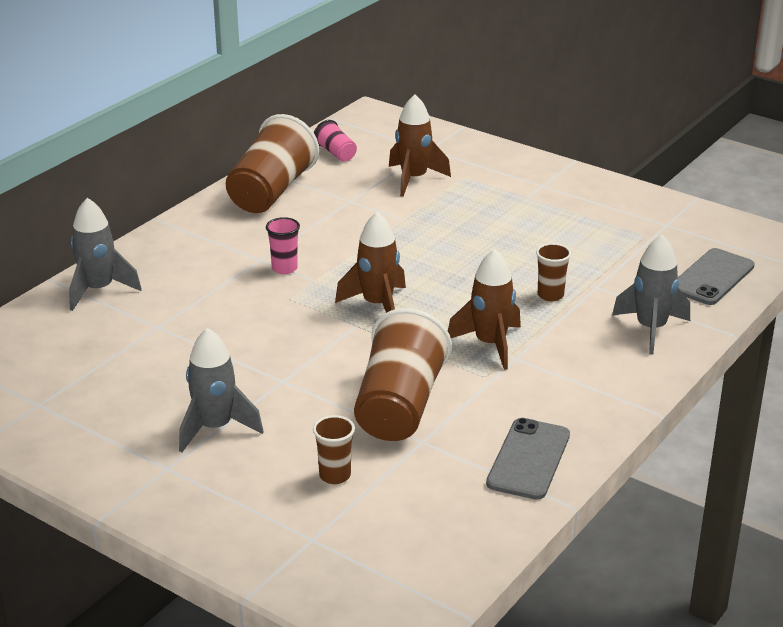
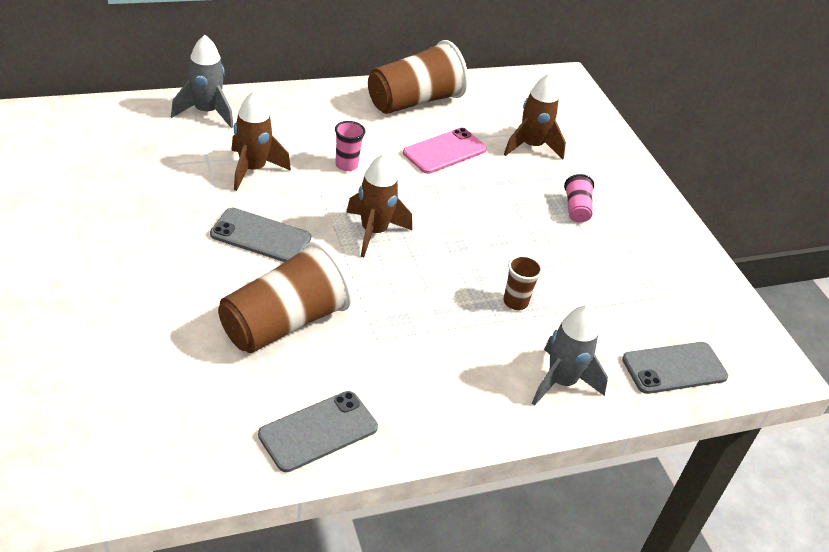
camera: 30 degrees right, 10 degrees up
(215, 428) = (142, 259): grey rocket -> none
(290, 357) = (260, 236): none -> grey phone
(335, 475) = (168, 349): brown cup -> none
(336, 153) = (499, 96): pink cup -> pink cup (576, 209)
(350, 217) = (444, 151): none -> pink phone
(490, 344) = (415, 315): brown rocket -> brown rocket (253, 169)

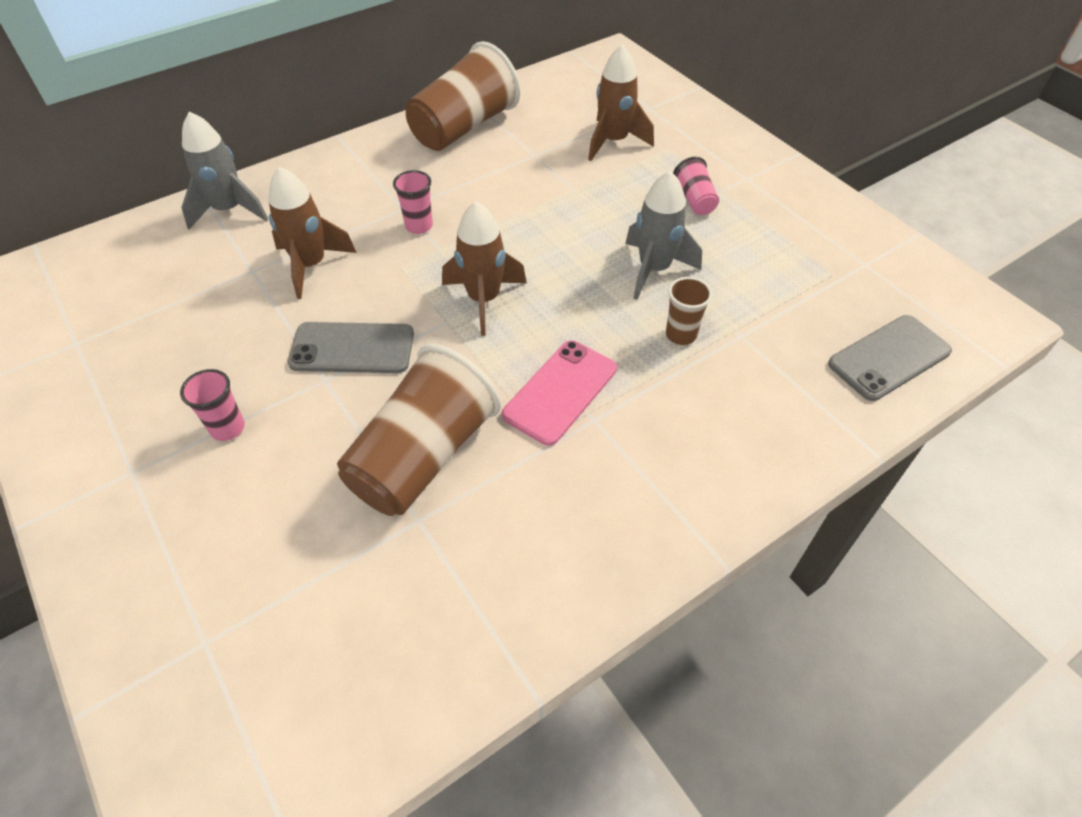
camera: 10 degrees left, 10 degrees up
(151, 262) = (228, 428): none -> pink cup
(318, 431) = (525, 593): grey phone -> none
(444, 151) = (522, 176): pink phone -> pink phone (560, 392)
(561, 382) = (777, 419): grey rocket -> grey rocket (654, 269)

